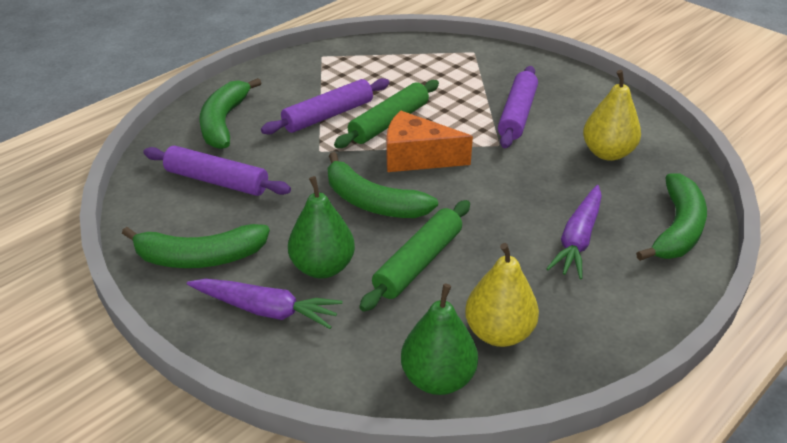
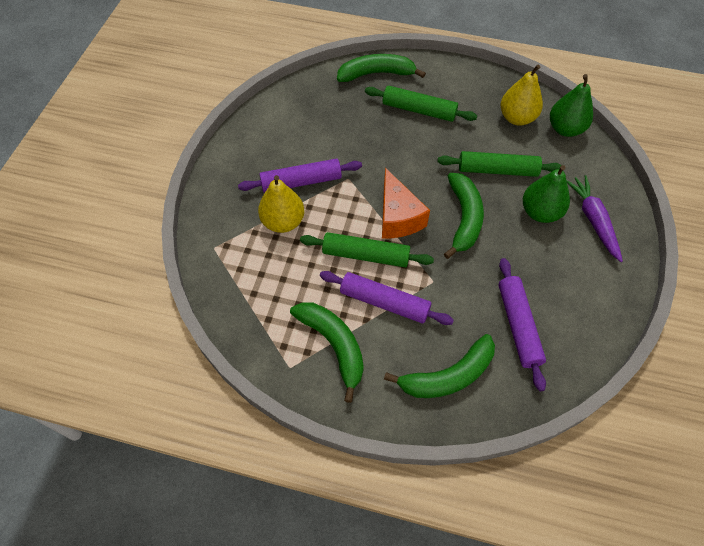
camera: 120 degrees left, 20 degrees up
(199, 257) = (590, 282): green banana -> green banana (334, 345)
(577, 239) = (419, 110): purple carrot -> green rolling pin
(607, 153) = (319, 120): yellow pear -> yellow pear (283, 222)

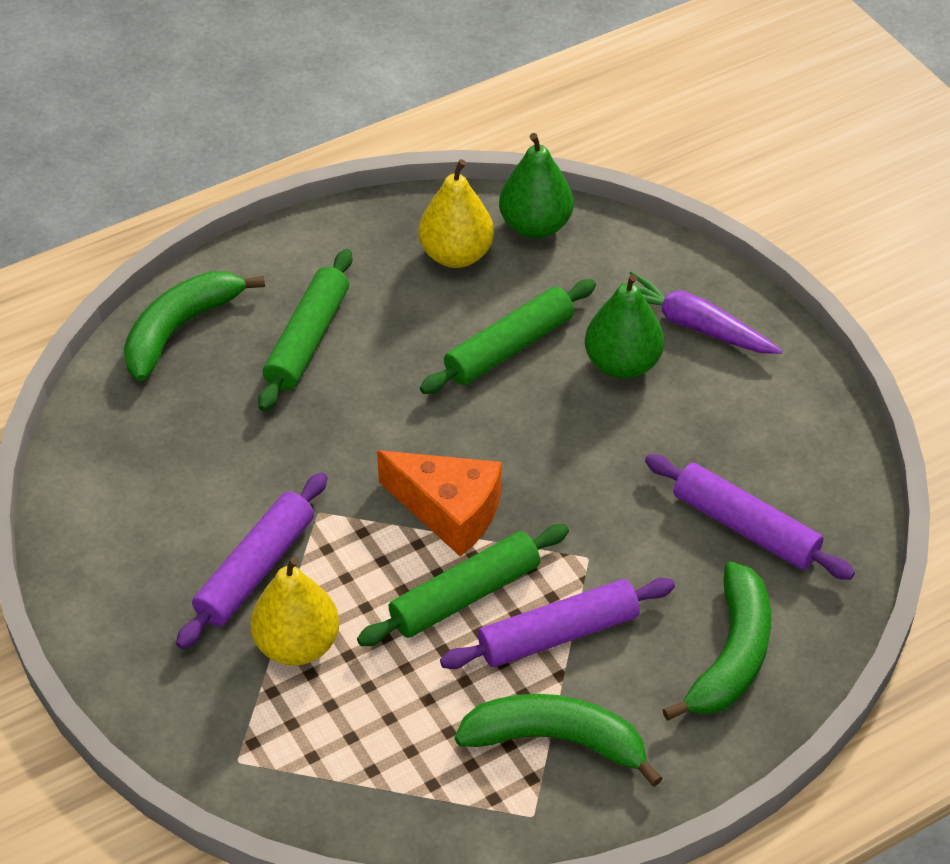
camera: 45 degrees left, 10 degrees down
(419, 110) = (307, 339): green rolling pin -> green rolling pin turned 45 degrees counterclockwise
(464, 218) = (537, 446): green banana -> none

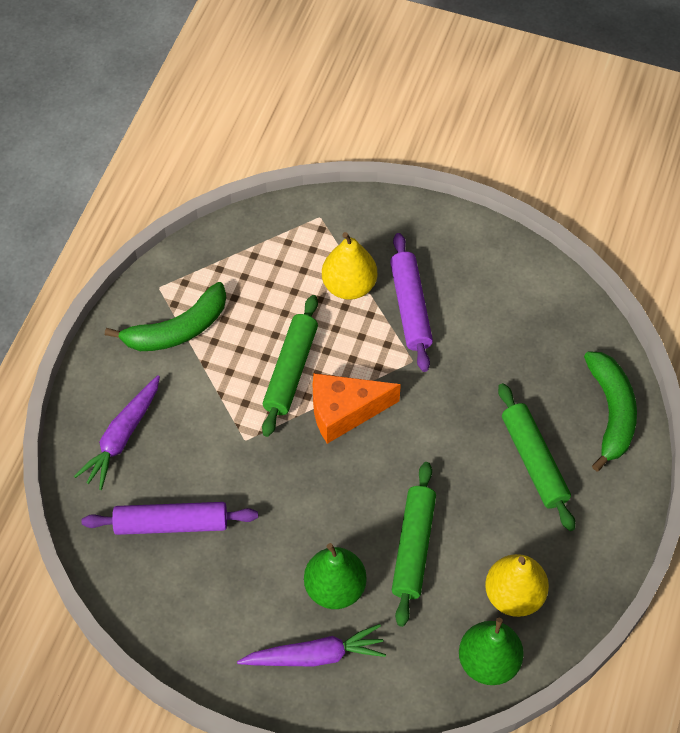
camera: 140 degrees right, 10 degrees up
(558, 634) = (223, 384): purple rolling pin -> none
(731, 655) = (122, 437): green banana -> purple carrot

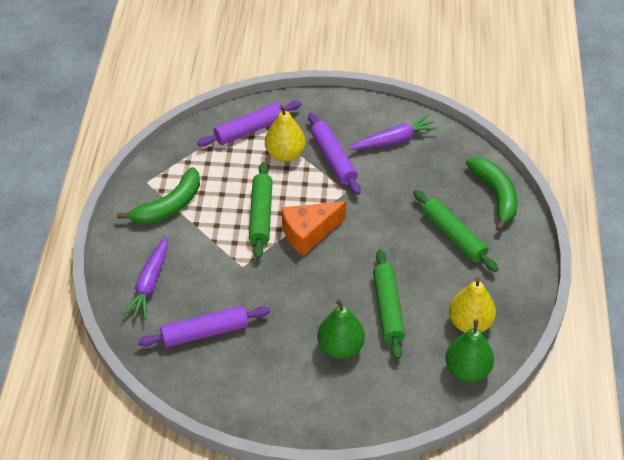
camera: 15 degrees left, 10 degrees down
(314, 238) = (250, 129): none -> purple rolling pin
(315, 655) = (341, 395): purple carrot -> purple carrot (394, 140)

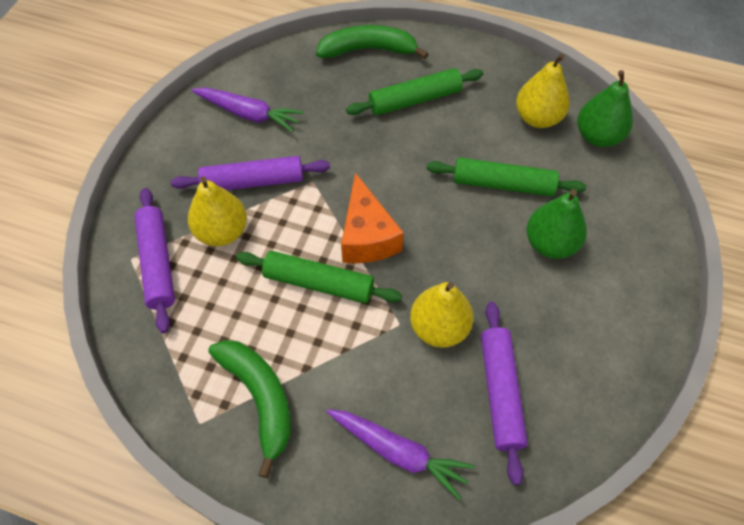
camera: 75 degrees left, 10 degrees up
(245, 289) = (439, 328): none -> yellow pear
(394, 140) = (249, 114): purple carrot -> purple carrot turned 120 degrees clockwise

